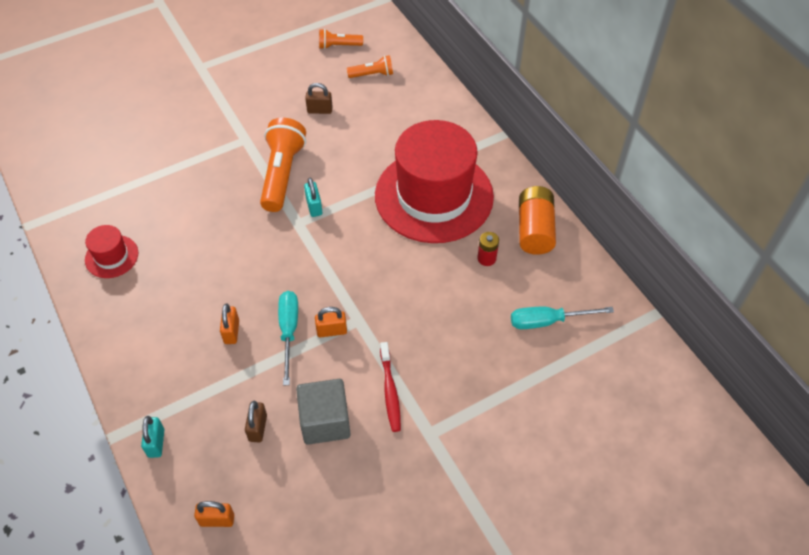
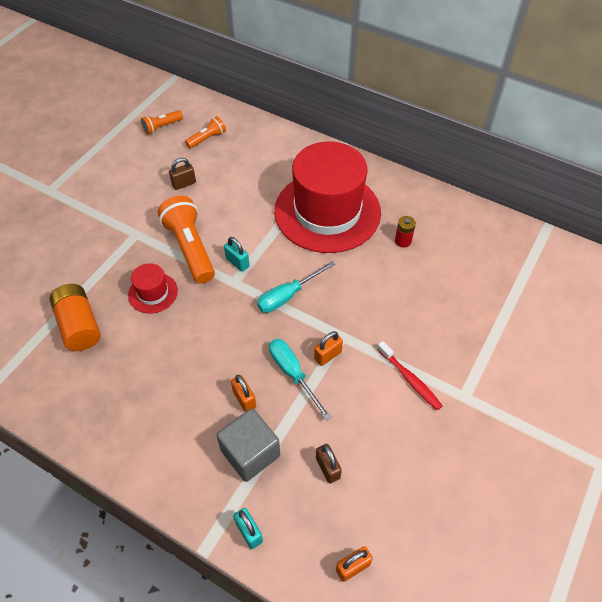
camera: 30 degrees left, 0 degrees up
(111, 256) = (84, 389): red hat -> red hat (153, 293)
(325, 421) = (378, 431): grey cube -> grey cube (250, 453)
(534, 230) = (421, 204): orange battery -> orange battery (79, 325)
(547, 321) = (481, 266): turquoise screwdriver -> turquoise screwdriver (288, 296)

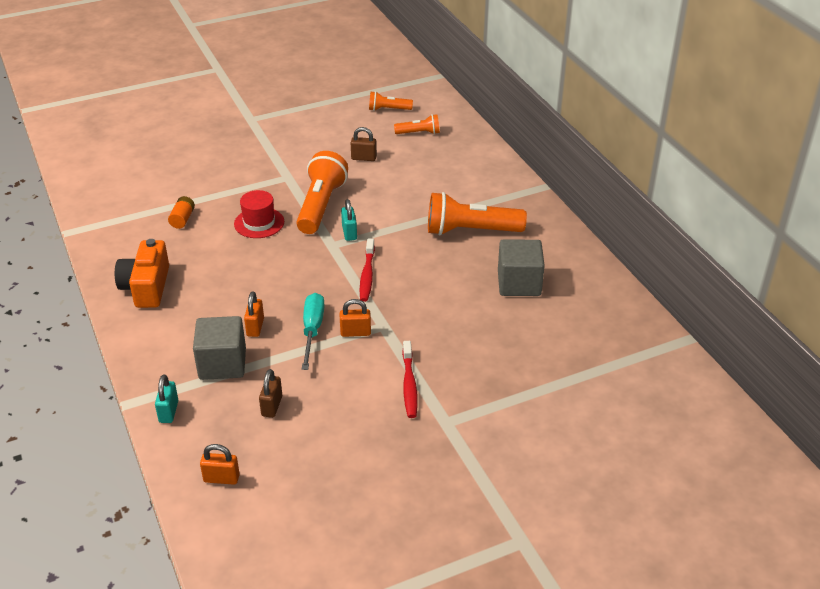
camera: 35 degrees right, 15 degrees down
(79, 325) = (182, 219): orange battery -> orange battery, size x0.53
(111, 416) = (146, 287): none -> orange camera
(288, 296) = (367, 275): turquoise screwdriver -> red toothbrush
(327, 211) = (470, 231): red hat -> orange flashlight
(403, 241) = (519, 283): red battery -> grey cube

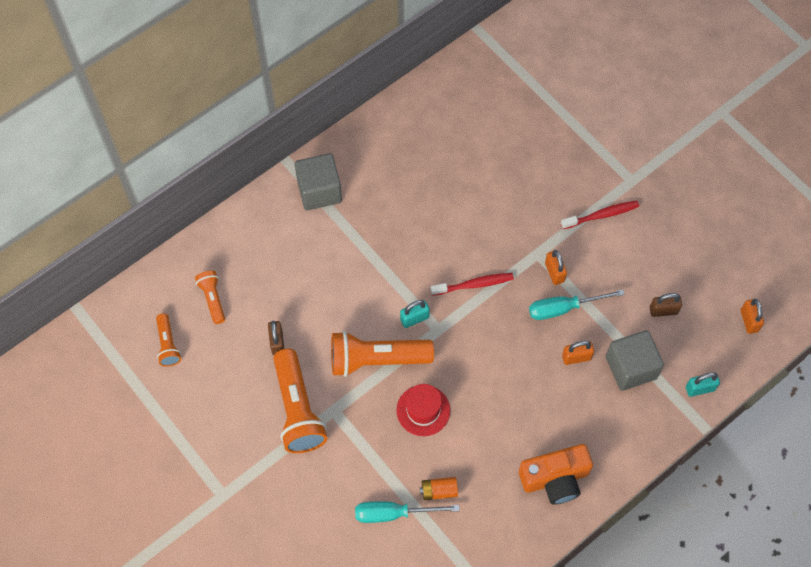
camera: 105 degrees left, 25 degrees up
(180, 193) = (393, 513): none -> turquoise screwdriver
(470, 231) = (379, 212): orange flashlight -> orange flashlight (298, 410)
(519, 283) = (446, 158): grey cube -> grey cube (319, 191)

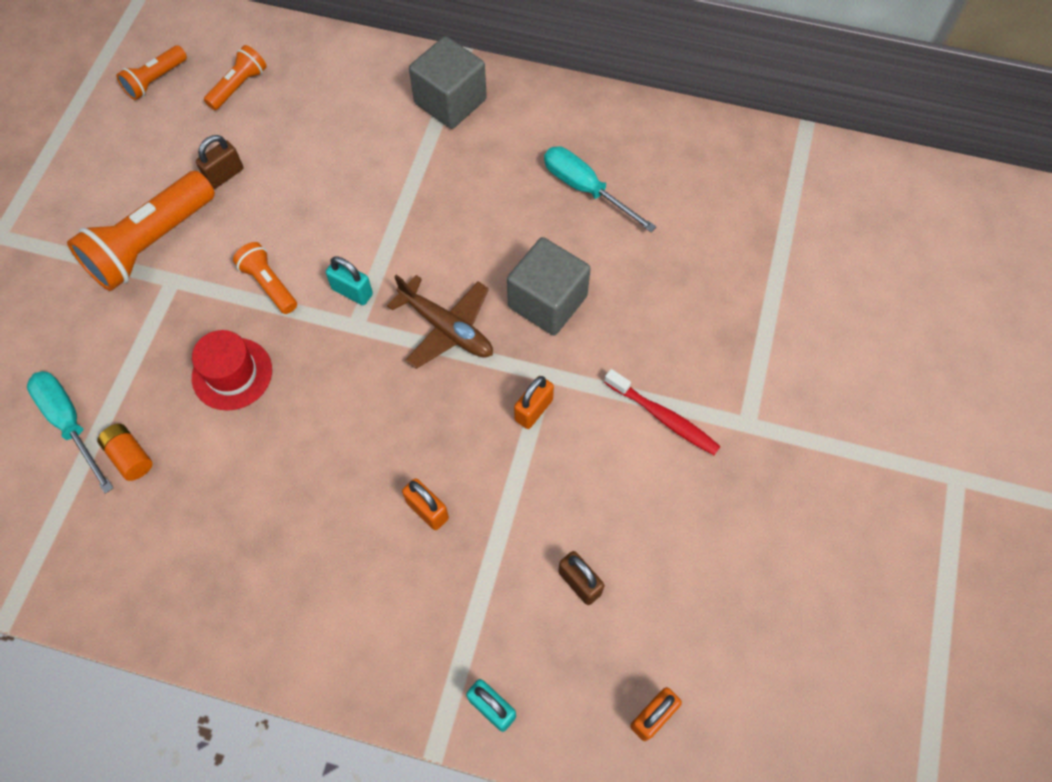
camera: 55 degrees right, 0 degrees up
(376, 359) = (269, 284): orange flashlight -> orange flashlight, size x0.53
(474, 284) = (447, 328): red toothbrush -> brown plane
(555, 479) = (229, 589): orange camera -> none
(563, 308) = (489, 452): turquoise screwdriver -> turquoise screwdriver (585, 189)
(630, 367) = (460, 590): grey cube -> grey cube (547, 302)

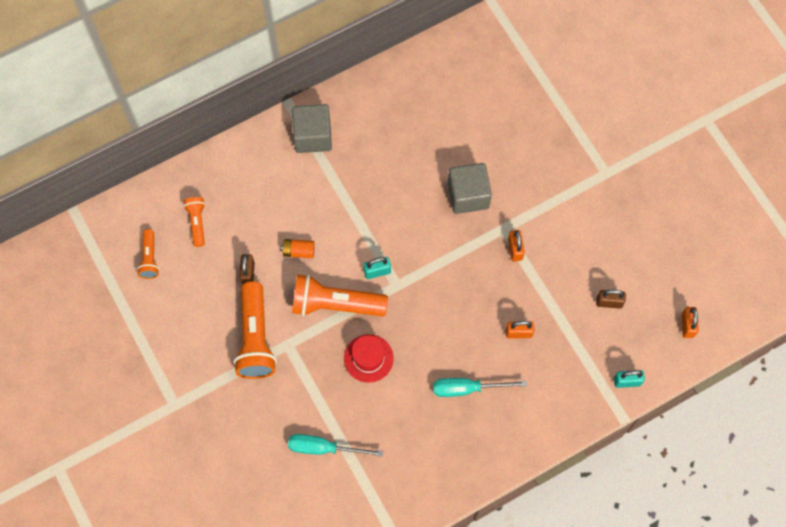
camera: 45 degrees left, 5 degrees up
(130, 456) = (368, 434): orange battery -> orange battery (299, 251)
(269, 284) = (335, 304): orange flashlight -> orange flashlight, size x1.90
(447, 328) = (438, 248): brown plane -> none
(585, 189) = (426, 124): turquoise screwdriver -> turquoise screwdriver (467, 388)
(663, 417) = (570, 202): red toothbrush -> none

